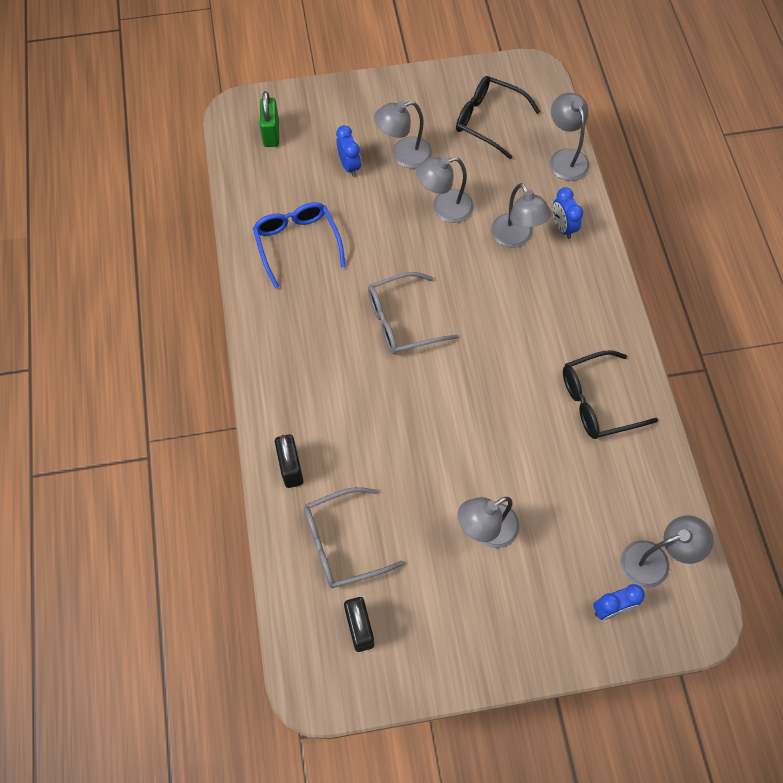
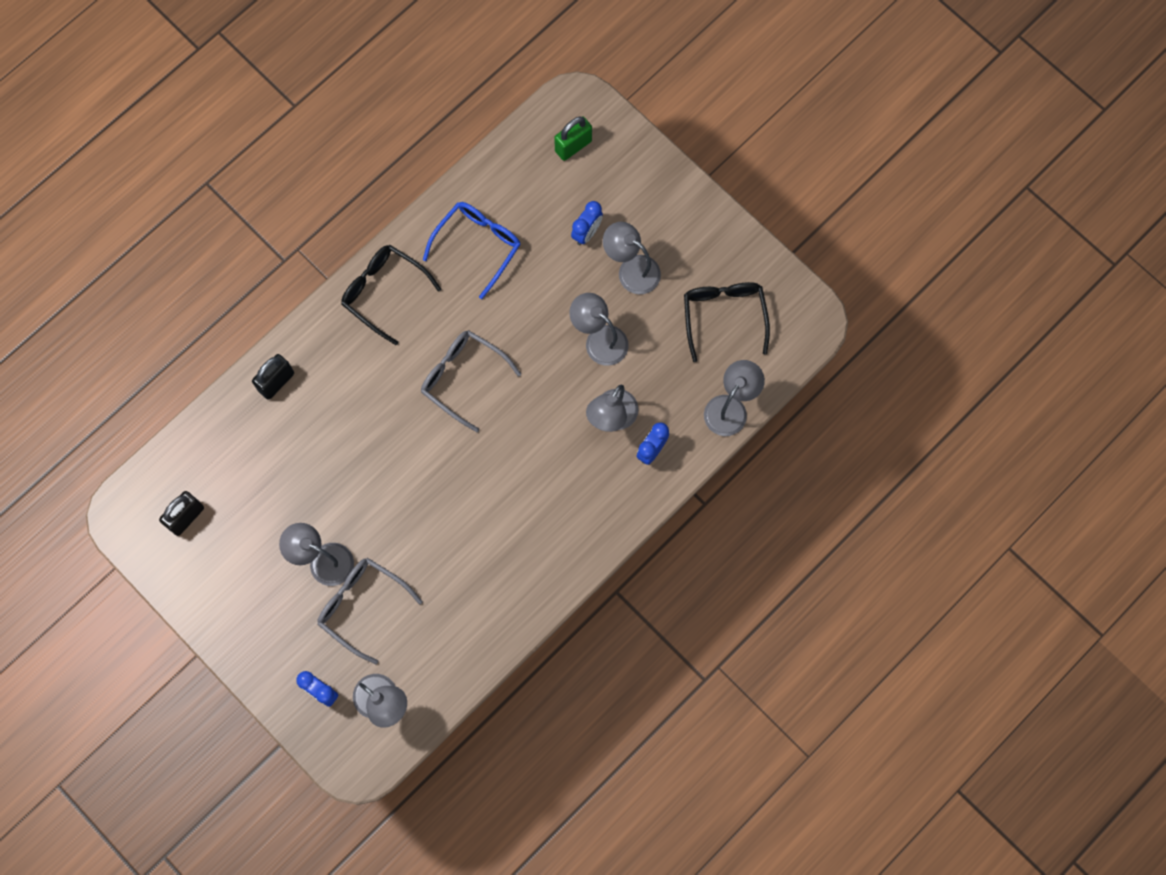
camera: 55 degrees right, 10 degrees up
(342, 543) = (242, 461): grey glasses -> grey glasses (362, 606)
(597, 402) = (495, 579): black glasses -> black glasses (384, 292)

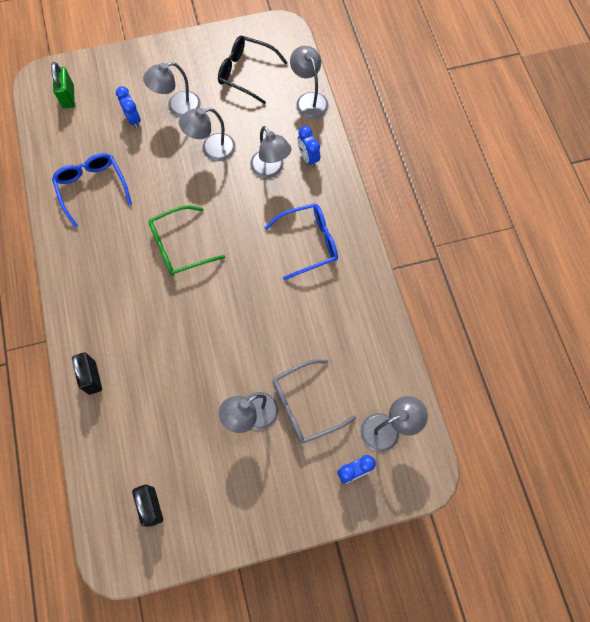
camera: 60 degrees left, 5 degrees down
(384, 292) = (79, 266): black glasses -> none
(463, 378) = (179, 247): grey glasses -> green glasses
(546, 509) = (309, 243): none -> blue glasses

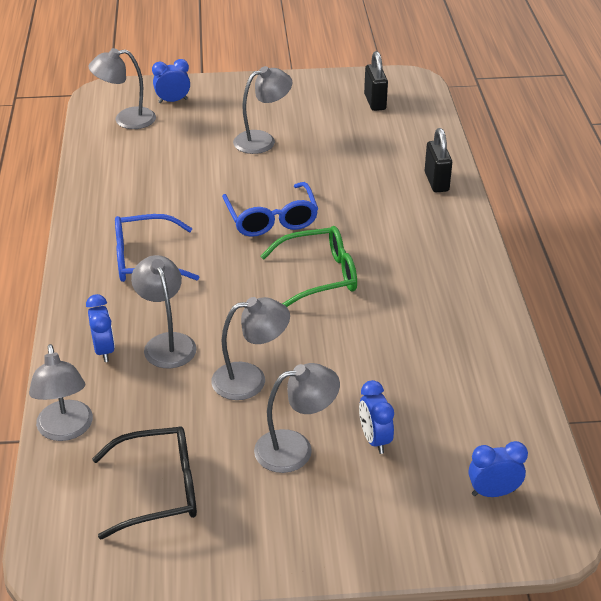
camera: 170 degrees left, 30 degrees down
(68, 97) = (493, 492): green padlock -> blue clock
(92, 188) = (443, 353): blue glasses -> blue glasses (271, 219)
(246, 73) = (159, 489): black glasses -> black glasses turned 45 degrees counterclockwise
(305, 405) = (204, 141): grey glasses -> none

